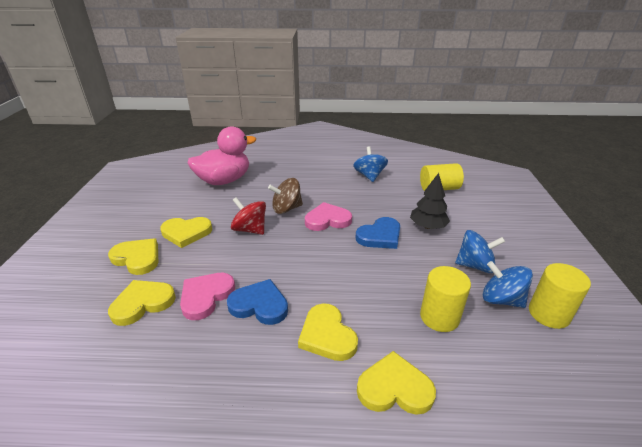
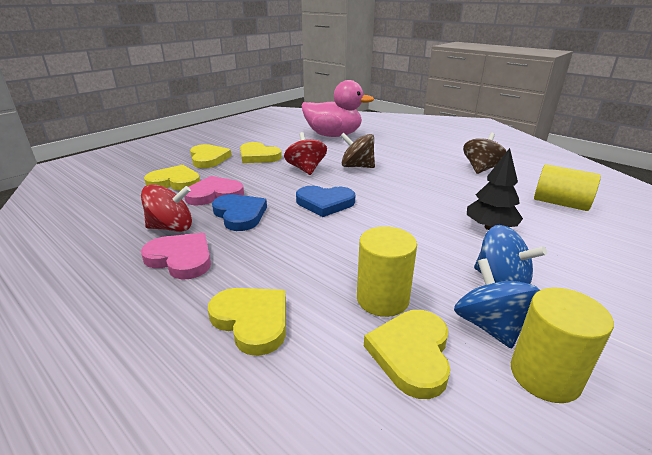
camera: 40 degrees right, 5 degrees down
(218, 353) = (171, 227): none -> red spinning top
(327, 220) = (382, 185): pink heart -> pink heart (181, 258)
(327, 335) = (257, 256): yellow heart -> yellow heart (411, 354)
(369, 176) = (481, 169): blue spinning top -> brown spinning top
(380, 236) = (418, 214): blue heart -> blue heart (325, 203)

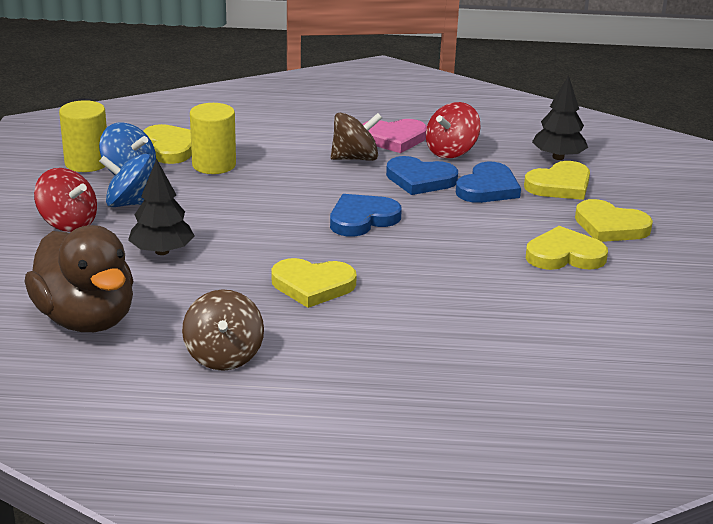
camera: 140 degrees right, 0 degrees up
(126, 197) = (558, 157): none -> black tree
(214, 194) = (488, 188): pink heart -> blue heart
(252, 321) = (284, 130): yellow heart -> yellow heart (312, 285)
(306, 169) = (462, 257): red spinning top -> red spinning top (68, 223)
(333, 135) = (558, 354): pink duck -> none
(357, 166) = (406, 288): brown spinning top -> brown spinning top (355, 158)
(560, 203) = (86, 319): yellow cylinder -> brown duck

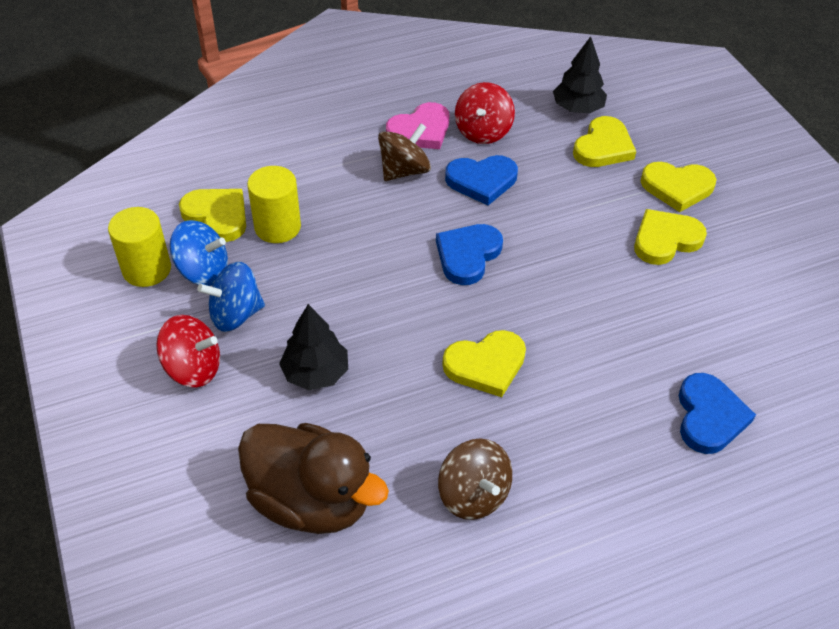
camera: 25 degrees left, 20 degrees up
(488, 188) = (547, 172): blue heart -> blue heart (709, 416)

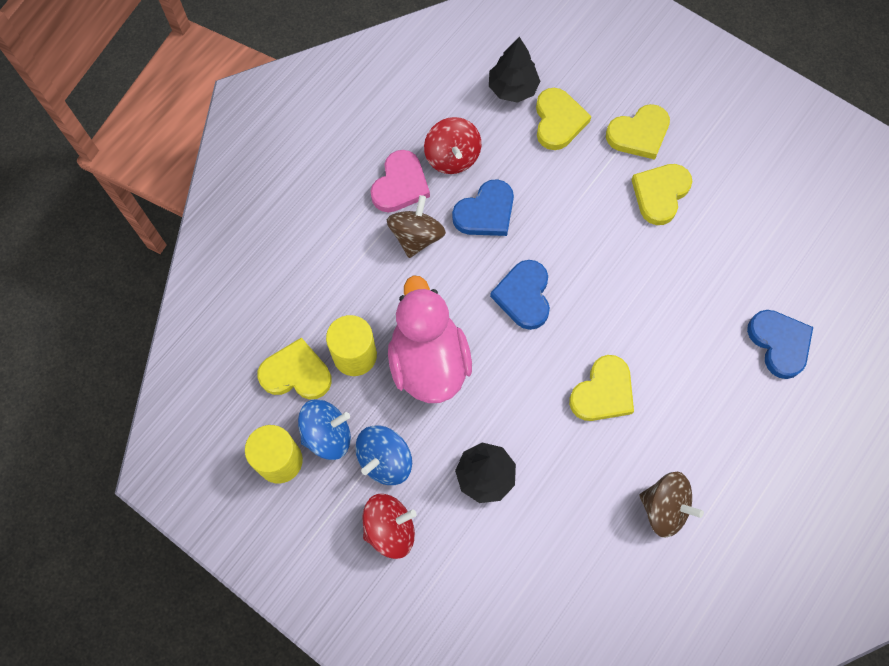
camera: 30 degrees left, 20 degrees up
(311, 500) = (558, 583): brown duck -> none
(338, 262) = (428, 362): none -> pink duck

